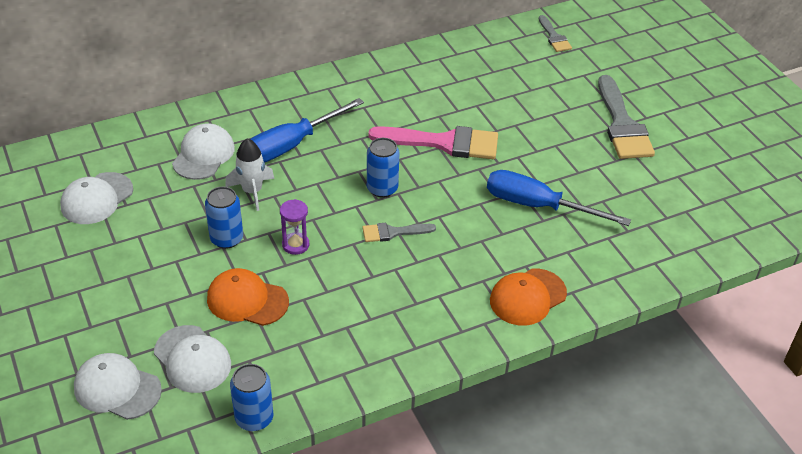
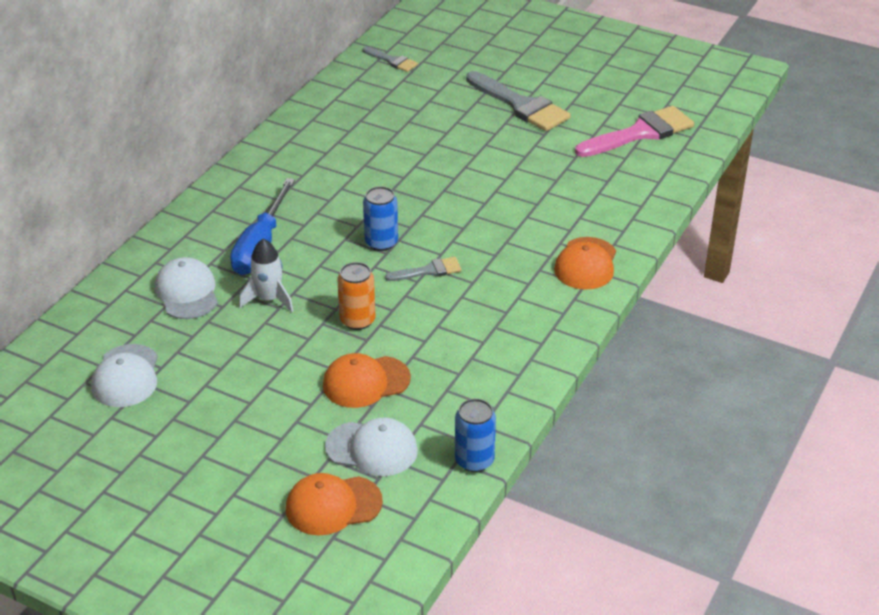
camera: 35 degrees left, 5 degrees down
(117, 389) = (333, 505): white cap -> orange cap
(226, 239) = (291, 346): blue can -> none
(295, 245) = (357, 320): purple hourglass -> orange can
(393, 232) = (429, 271): grey brush -> grey brush turned 150 degrees counterclockwise
(444, 143) = (393, 183): pink brush -> pink brush (640, 133)
(538, 206) = (521, 195): blue screwdriver -> none

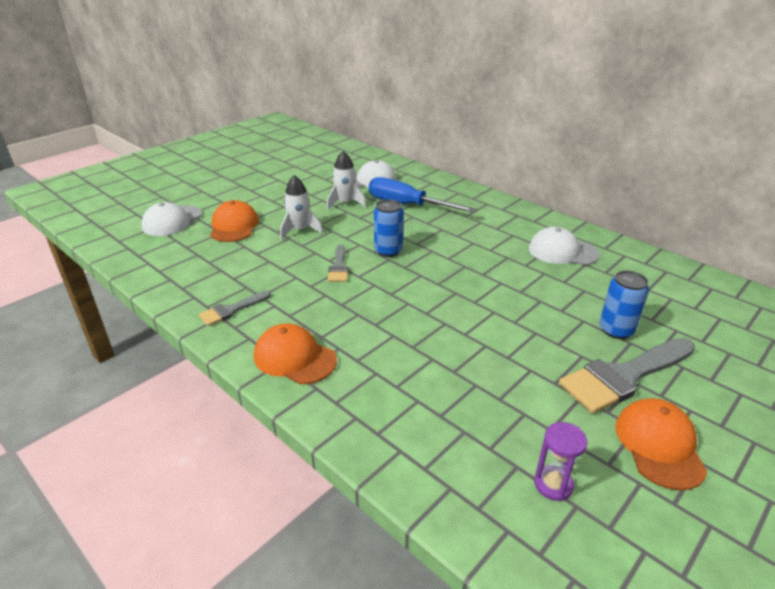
camera: 105 degrees right, 5 degrees down
(126, 376) = (304, 161): white cap -> white cap (562, 251)
(333, 505) = (142, 205): orange cap -> orange cap (659, 445)
(357, 320) = (300, 230): orange can -> white rocket
(392, 61) = (712, 297): grey brush -> grey brush (231, 310)
(474, 460) = (120, 254): blue can -> blue can (616, 330)
(640, 133) = (553, 484): pink brush -> purple hourglass

